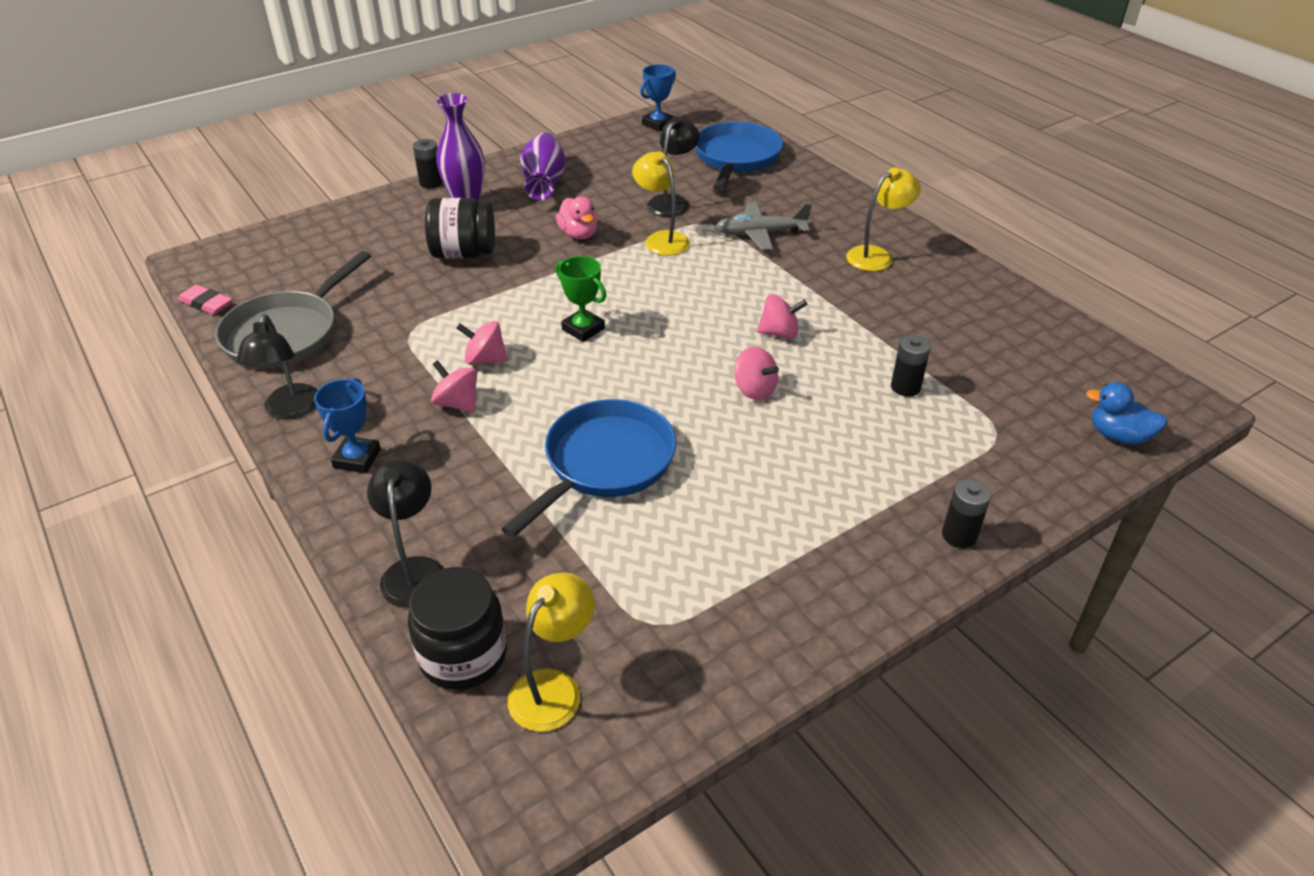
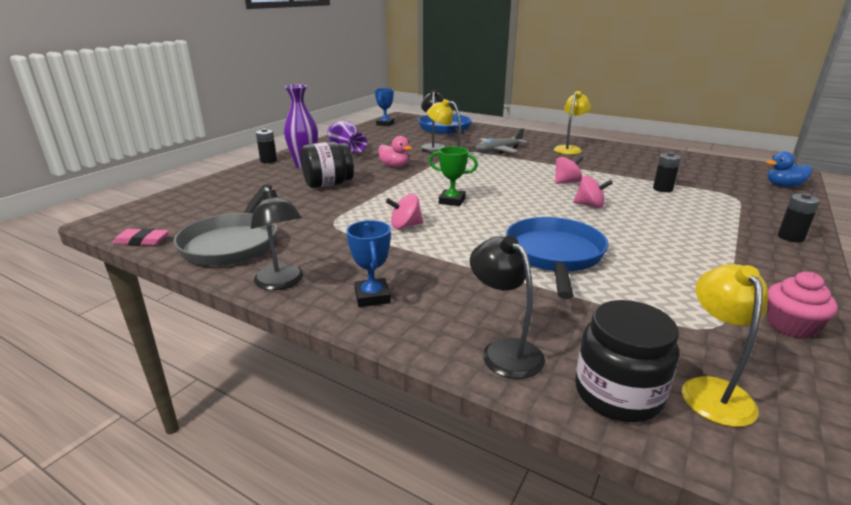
camera: 25 degrees left, 15 degrees down
(457, 403) = (413, 250): pink spinning top -> none
(743, 655) = (790, 326): none -> pink cupcake

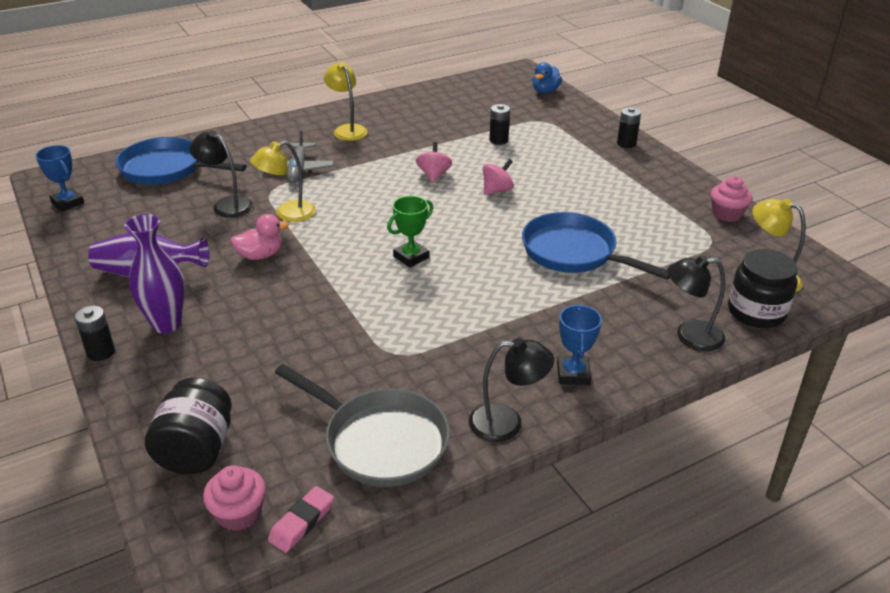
camera: 60 degrees left, 10 degrees up
(146, 223) = (239, 513): none -> pink cupcake
(328, 184) = (266, 324): black jar -> black jar (196, 450)
(372, 297) = (573, 374): blue trophy -> blue trophy turned 75 degrees clockwise
(405, 226) = (445, 307): pink spinning top -> none

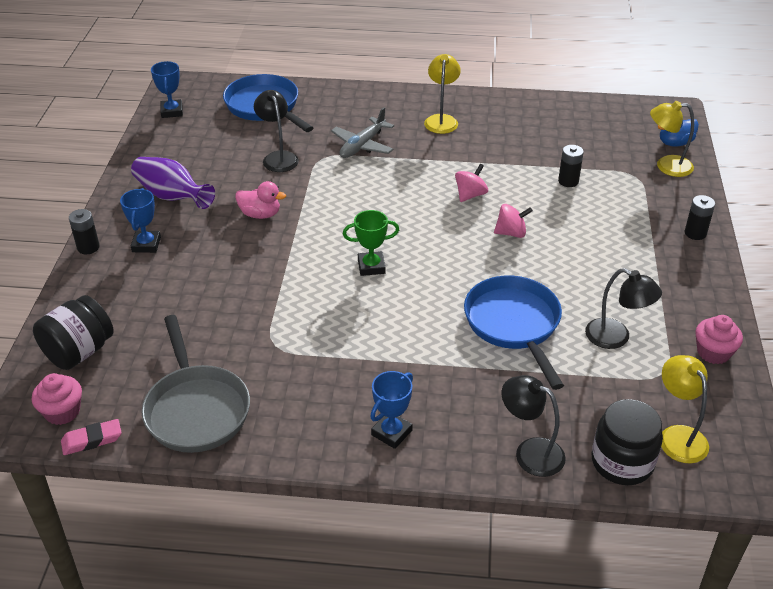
camera: 35 degrees right, 5 degrees up
(166, 324) = (146, 244): purple vase -> blue trophy
(287, 214) = (315, 185): yellow lamp -> yellow lamp (666, 166)
(507, 423) = (297, 445): black lamp -> black lamp (616, 338)

